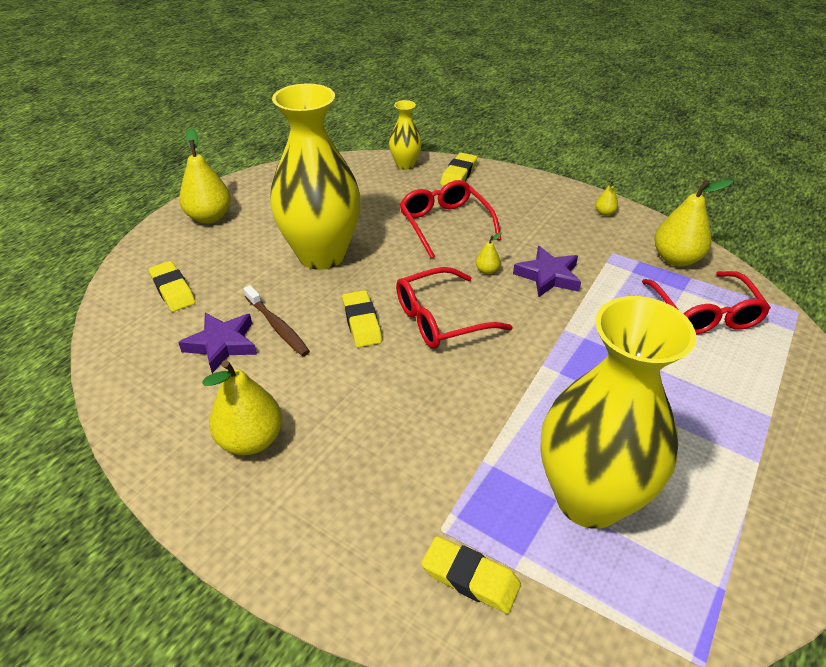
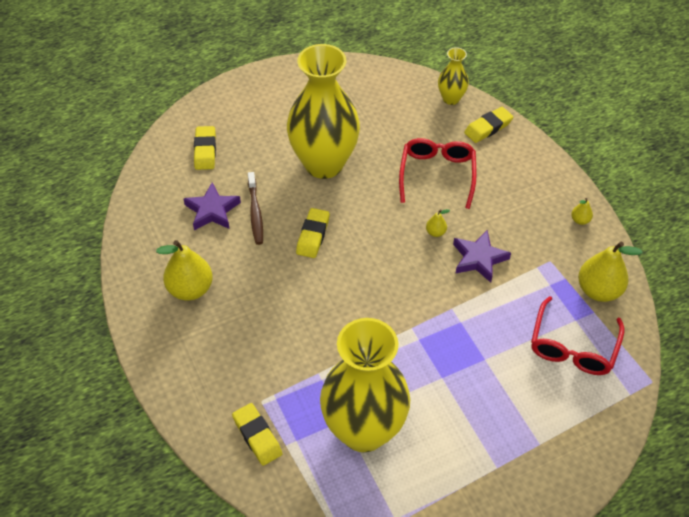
camera: 30 degrees right, 10 degrees up
(209, 217) = (265, 92): yellow pear -> none
(441, 319) = (370, 258): red glasses -> none

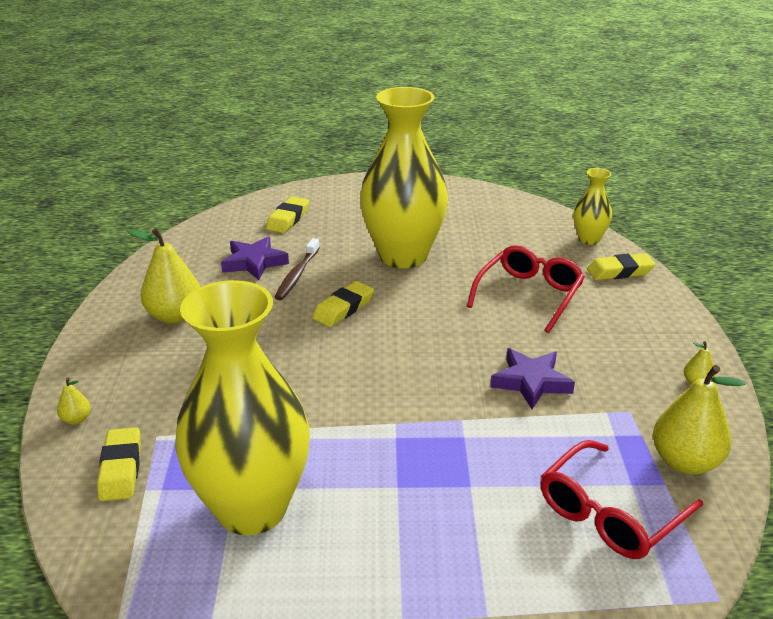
camera: 25 degrees right, 20 degrees down
(435, 232) = (491, 343): yellow pear -> yellow pear (76, 419)

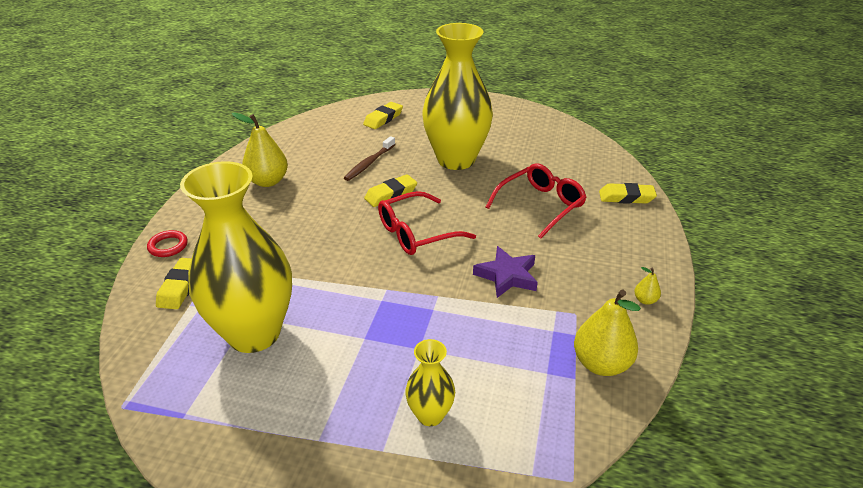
camera: 15 degrees right, 5 degrees up
(76, 419) = (168, 246): yellow pear -> red ring
(254, 262) = (343, 149): purple star -> none
(589, 239) = (613, 167): yellow vase -> yellow vase (430, 415)
(610, 513) = (518, 392): red glasses -> red glasses (417, 233)

